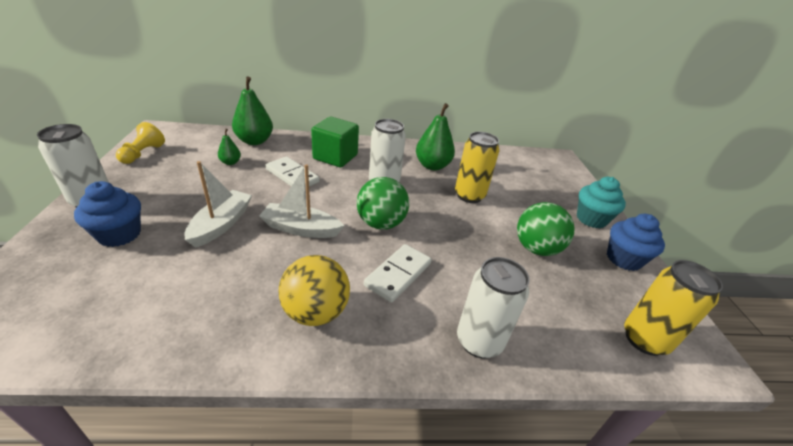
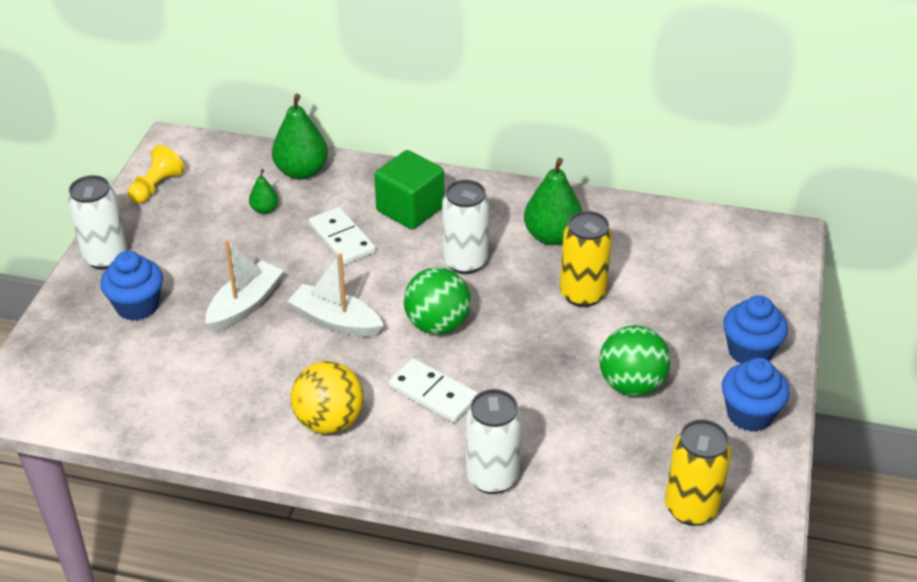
camera: 20 degrees right, 5 degrees up
(398, 274) = (433, 393): white domino -> white domino turned 75 degrees clockwise
(591, 219) = (750, 351): turquoise cupcake -> blue cupcake

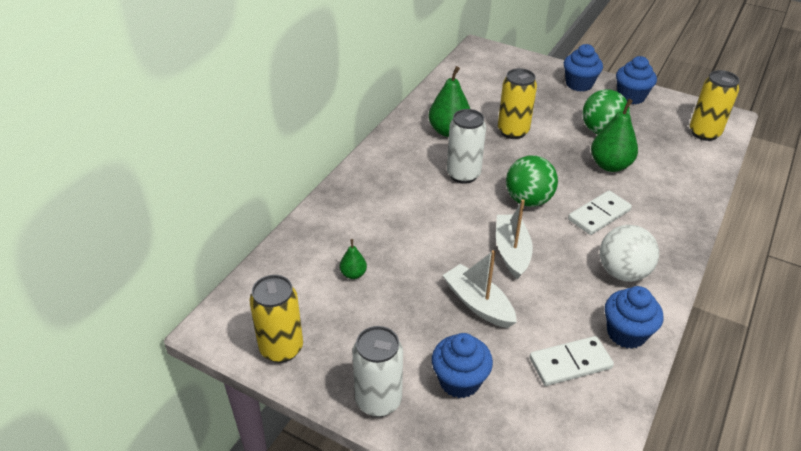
camera: 75 degrees left, 0 degrees up
(156, 187) = (281, 348): yellow pawn -> yellow can
(228, 428) = (626, 333): none -> blue cupcake
(301, 172) = (310, 243): green pear -> green pear (610, 165)
(329, 421) = (622, 272): yellow ball -> white ball
(336, 321) = (512, 252): white boat -> white boat turned 135 degrees clockwise
(342, 239) = (412, 233): white domino -> white domino (570, 363)
(410, 209) = (390, 190): green cube -> none
(492, 477) = (680, 203): white can -> none

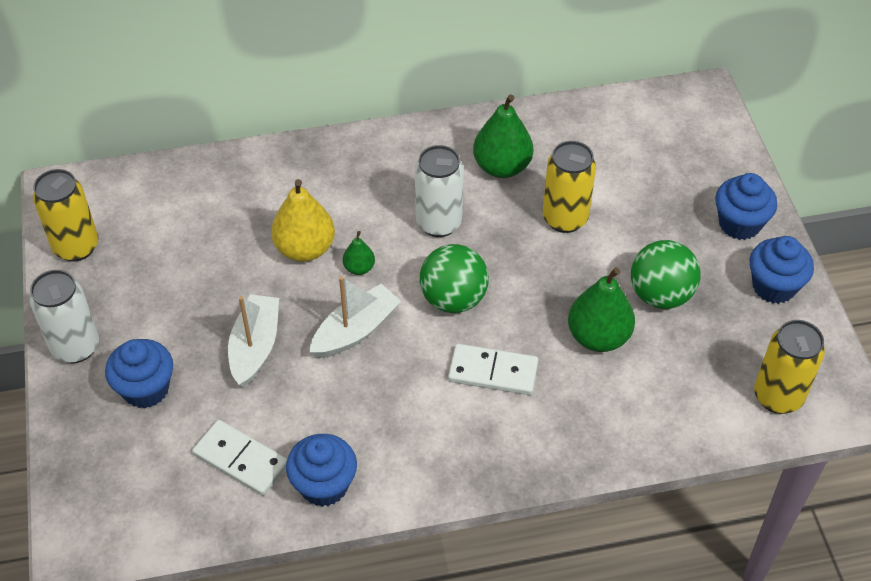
camera: 50 degrees right, 10 degrees up
(353, 274) = (207, 234): green pear -> green pear (359, 268)
(420, 237) = (305, 249): none -> yellow pear
(622, 272) = (415, 439): white ball -> none

